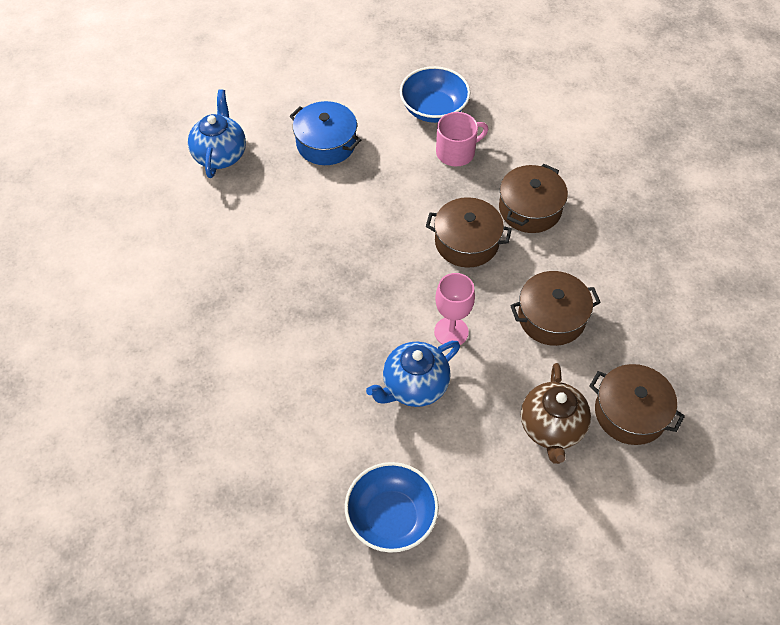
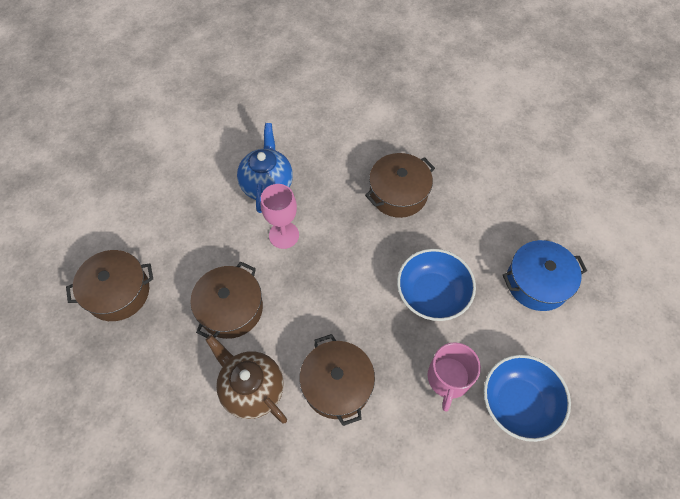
camera: 130 degrees right, 5 degrees up
(220, 155) = (578, 202): blue teapot -> none
(391, 517) = (204, 118): blue bowl -> blue bowl (432, 294)
(466, 242) = (348, 307): brown pot -> brown pot (398, 193)
(551, 428) = (161, 236): brown teapot -> brown teapot (251, 389)

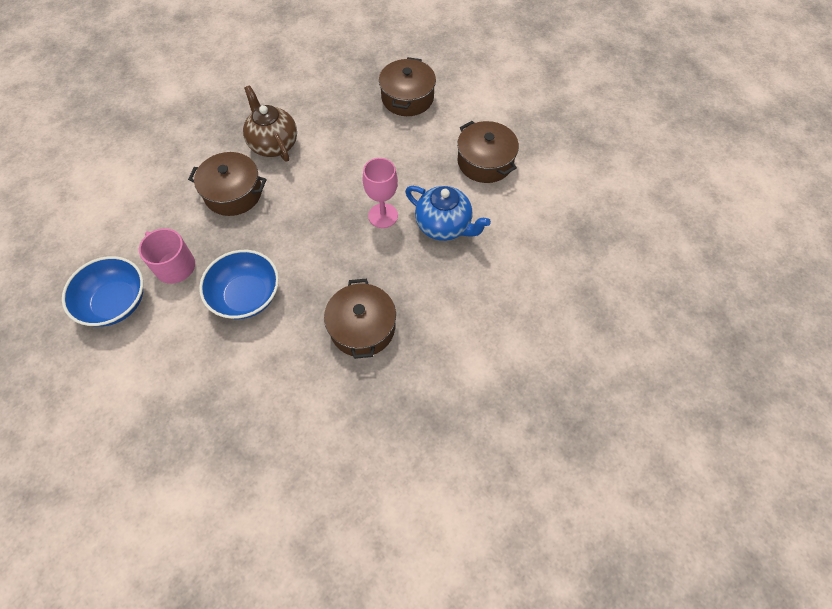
camera: 120 degrees right, 0 degrees up
(231, 308) = (343, 155): brown pot -> brown pot (485, 162)
(251, 389) = (273, 144): brown teapot -> brown teapot turned 105 degrees counterclockwise
(537, 282) = (186, 391): blue pot -> none

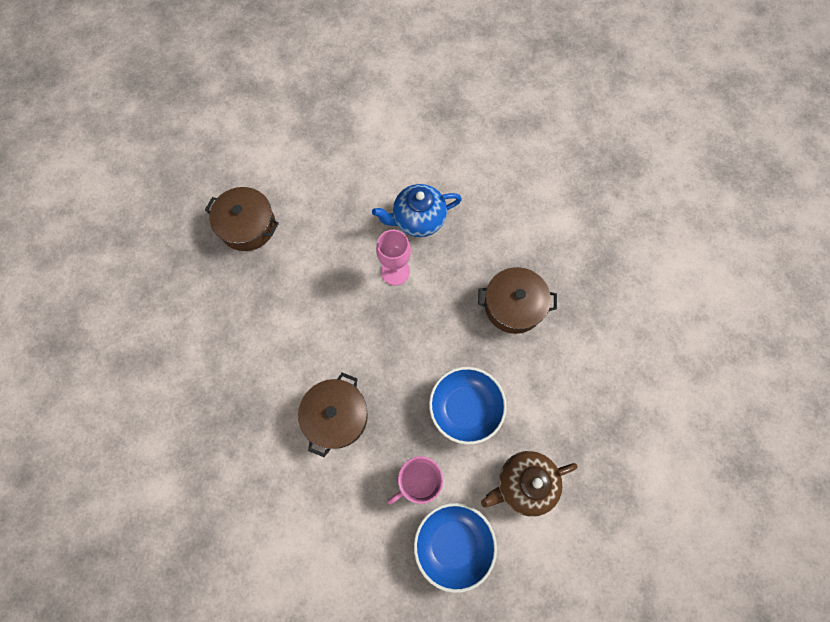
camera: 80 degrees left, 10 degrees up
(273, 144) = (277, 370): brown teapot -> brown teapot (523, 484)
(444, 226) = (418, 220): blue teapot -> blue teapot turned 150 degrees counterclockwise
(485, 162) = (350, 171): brown pot -> none

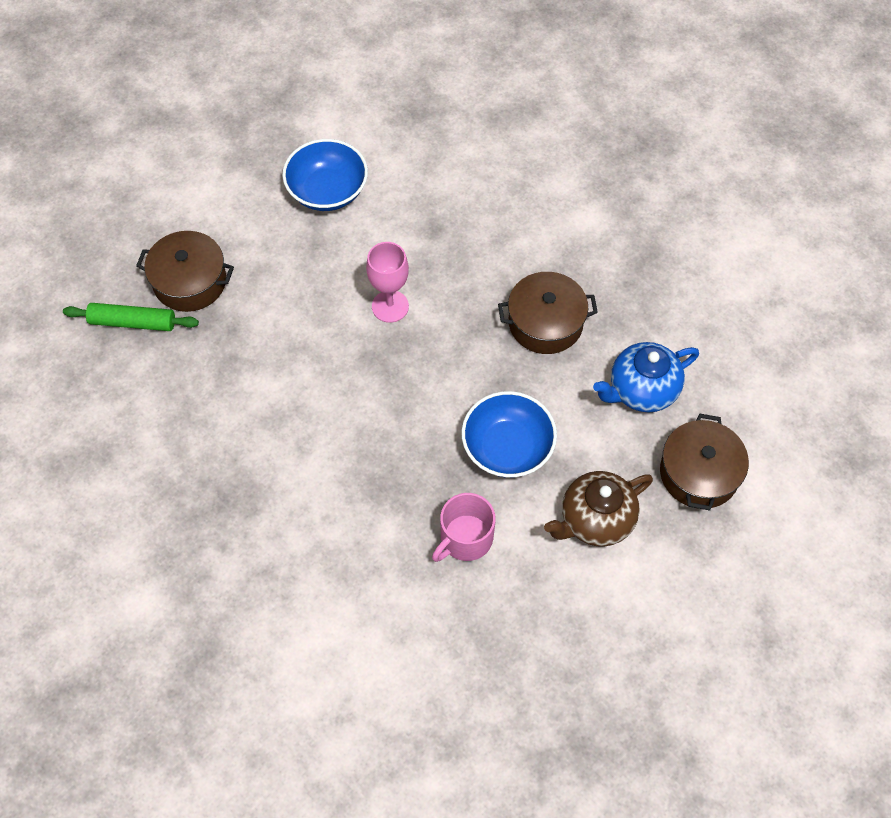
camera: 10 degrees left, 10 degrees down
(199, 252) = (133, 322): none -> green rolling pin
(336, 416) = (348, 483): brown pot -> brown pot (699, 473)
(418, 220) = (407, 243): blue teapot -> blue teapot (641, 390)
(453, 543) = (521, 601): blue bowl -> blue bowl (327, 191)

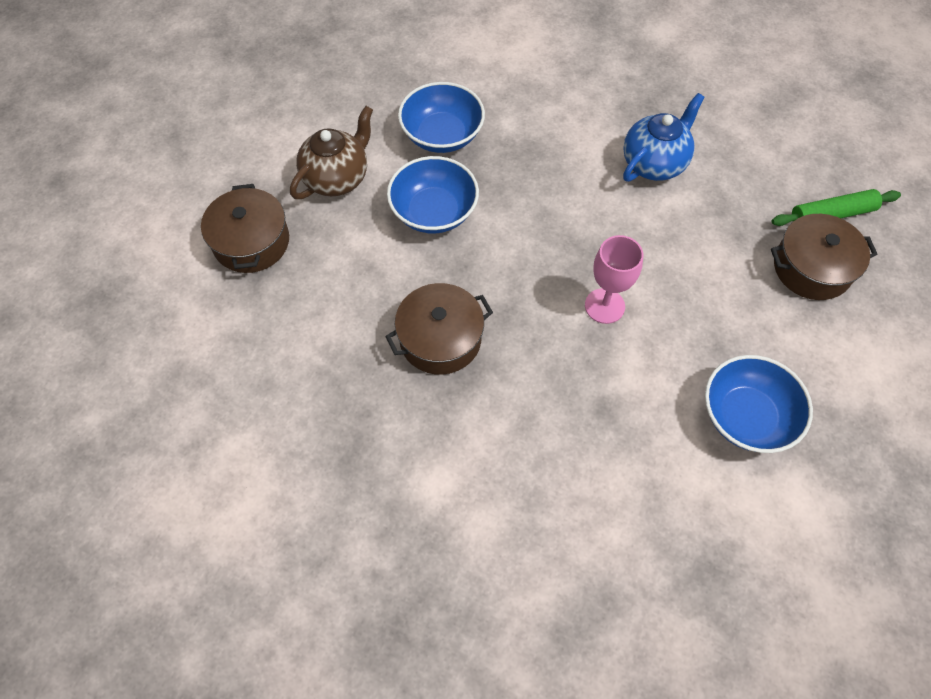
camera: 160 degrees right, 0 degrees up
(465, 538) = (442, 135): pink mug -> blue bowl
(641, 390) = (322, 300): blue teapot -> blue teapot (654, 163)

